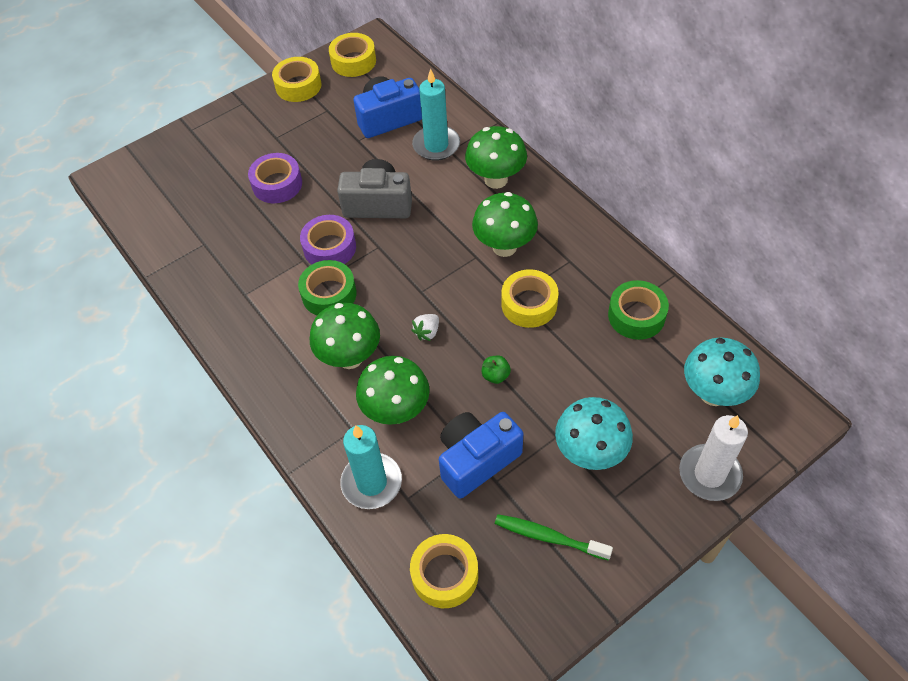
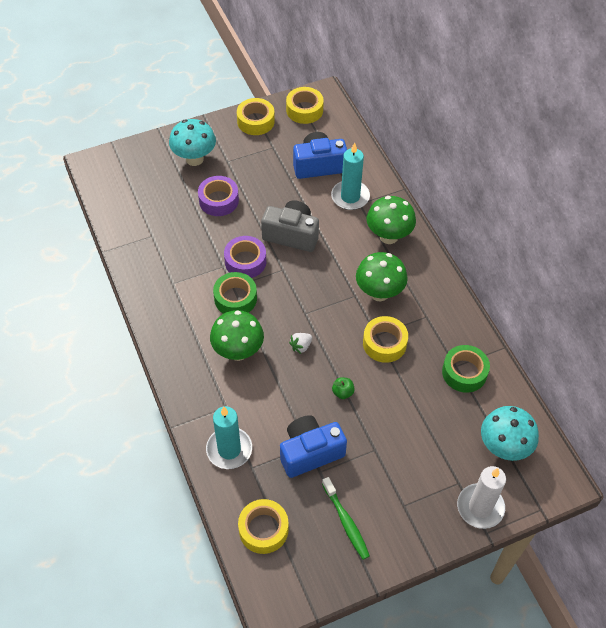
camera: 10 degrees right, 0 degrees up
(396, 411) = (261, 401): green mushroom -> none
(548, 537) = (346, 522): green toothbrush -> green toothbrush turned 150 degrees counterclockwise
(590, 453) = (395, 469): turquoise mushroom -> turquoise mushroom (194, 159)

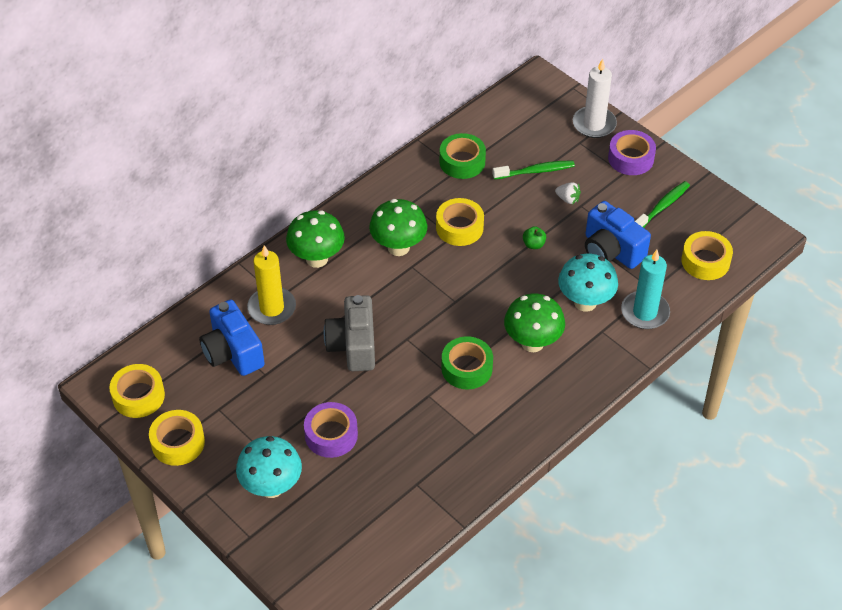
camera: 110 degrees left, 5 degrees down
(245, 261) = (411, 376): purple tape -> purple tape (631, 158)
(301, 346) = (498, 292): white strawberry -> white strawberry (568, 199)
(350, 197) = (272, 308): turquoise candle -> yellow candle
(432, 428) = (535, 171): none -> green toothbrush
(503, 447) = (527, 120): turquoise mushroom -> turquoise mushroom (585, 302)

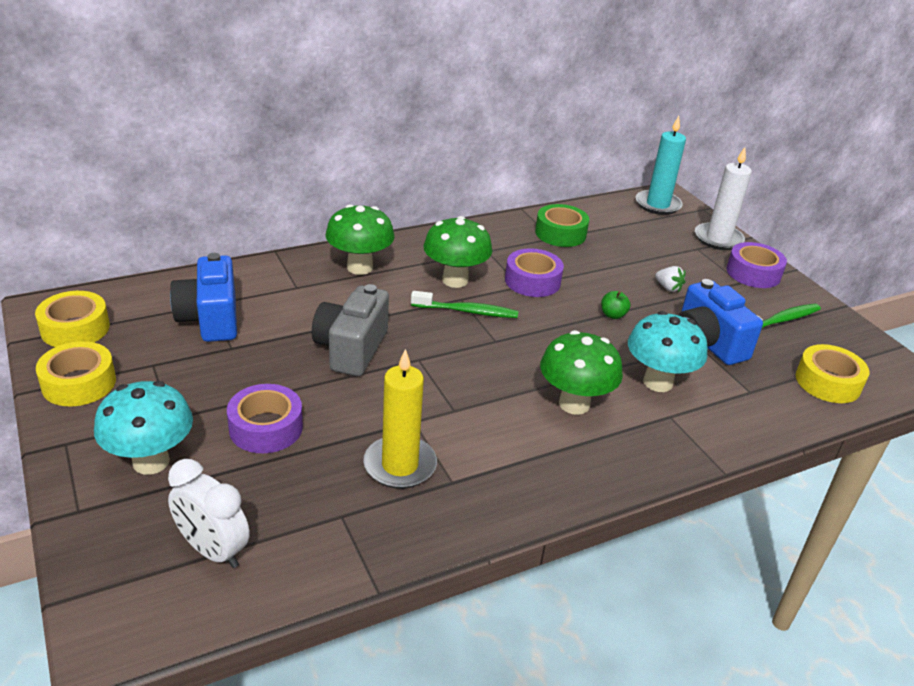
camera: 15 degrees right, 15 degrees down
(272, 308) = (282, 294): yellow candle -> yellow candle (400, 465)
(351, 534) = (213, 550): none -> white clock
(459, 227) = (532, 281): yellow tape -> purple tape
(467, 368) = (477, 407): green tape -> none
(535, 171) = (639, 258): green toothbrush -> green toothbrush (467, 311)
(645, 312) = (734, 412): turquoise candle -> turquoise candle (657, 205)

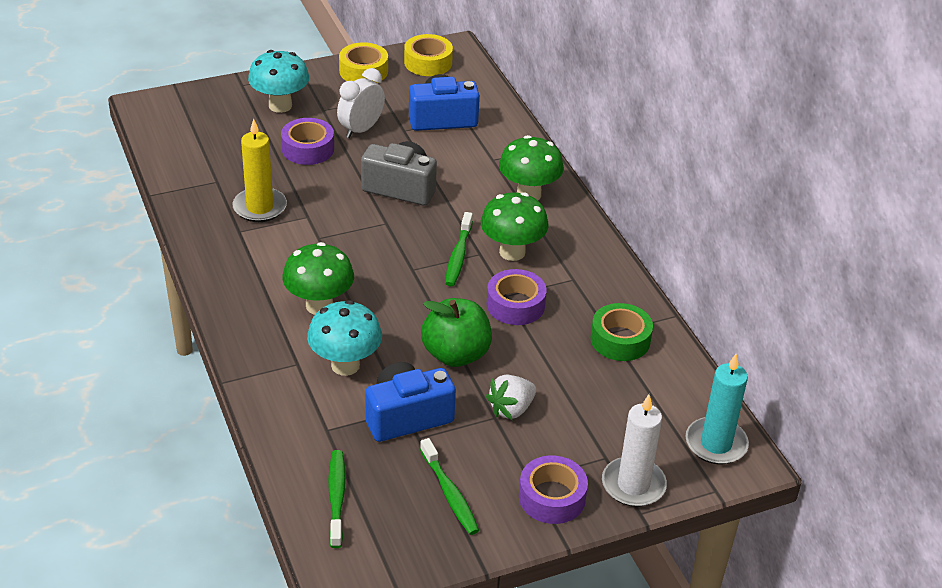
camera: 95 degrees right, 5 degrees up
(213, 550) = (198, 133): white clock -> white clock (361, 129)
(613, 315) = (456, 354): green apple -> green apple, size x2.34
(668, 288) = (511, 409): white strawberry -> white strawberry, size x1.51
(827, 382) = (336, 497): yellow tape -> green toothbrush

